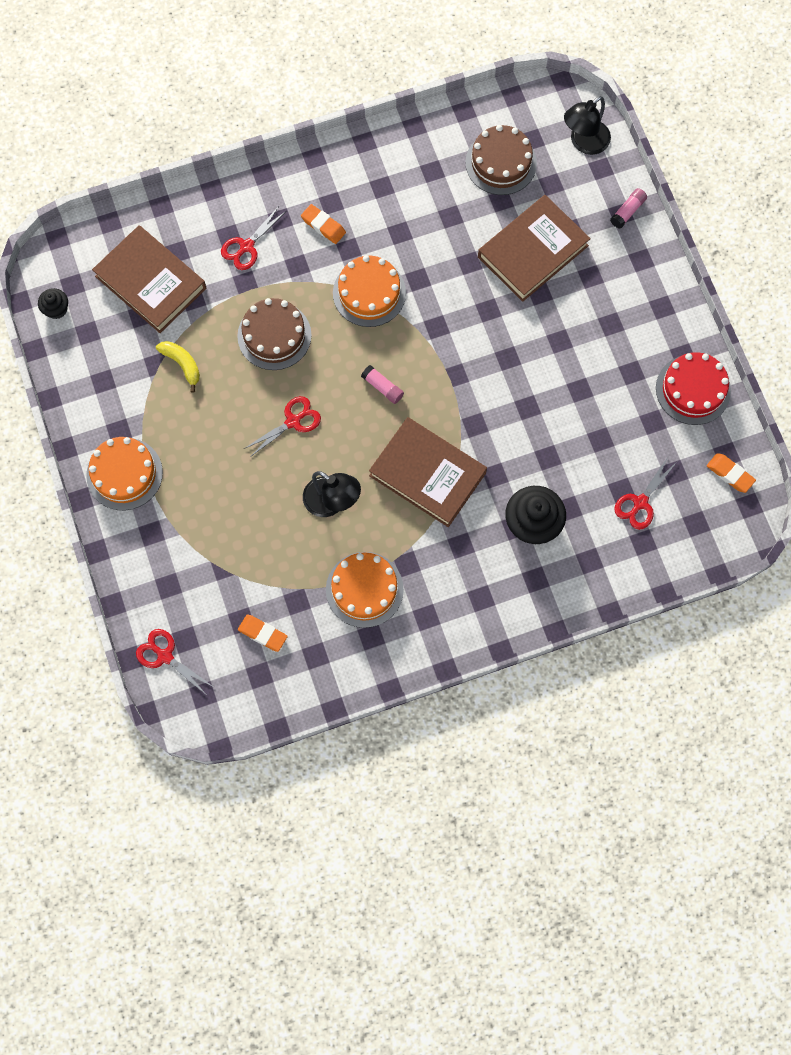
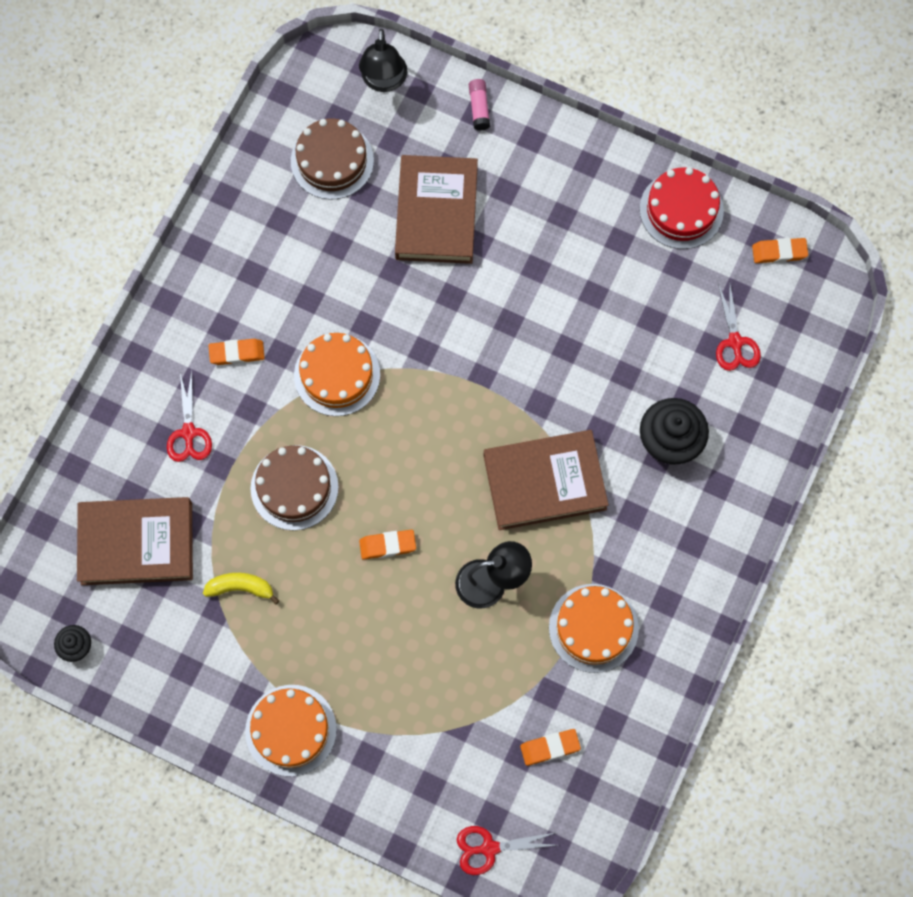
camera: 45 degrees left, 0 degrees up
(293, 421) = (387, 545): red scissors -> orange eraser
(382, 387) = (432, 445): pink glue stick -> none

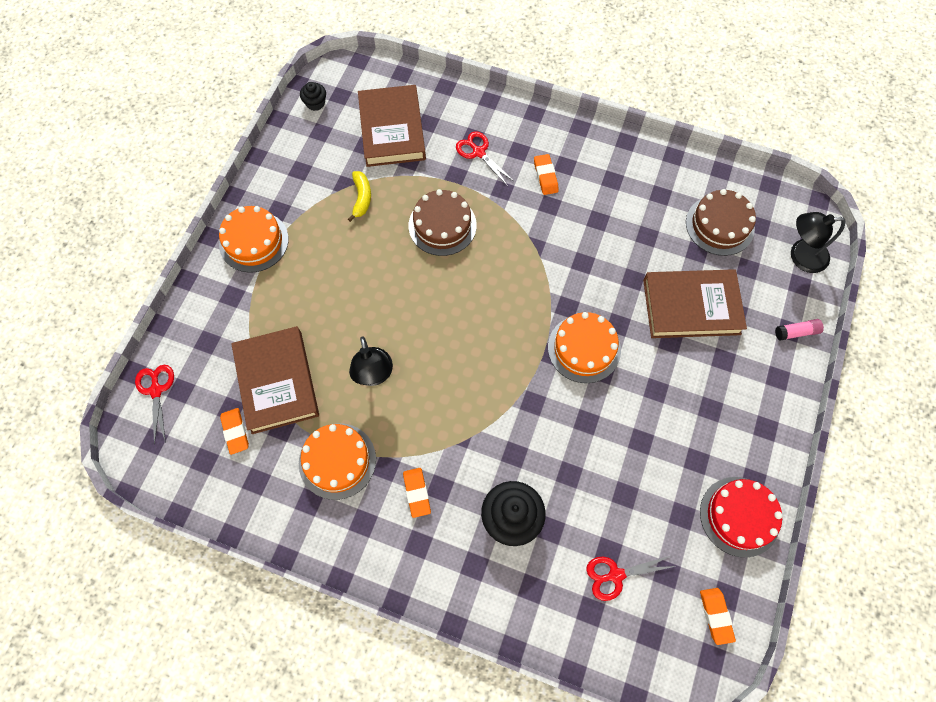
camera: 85 degrees right, 5 degrees down
(189, 433) = (478, 152): red scissors -> red scissors turned 60 degrees clockwise
(337, 375) = (537, 246): orange cake -> orange cake (584, 348)
(387, 545) = (400, 295): orange eraser -> orange eraser (417, 493)
(544, 482) = (463, 411): brown book -> brown book (277, 382)

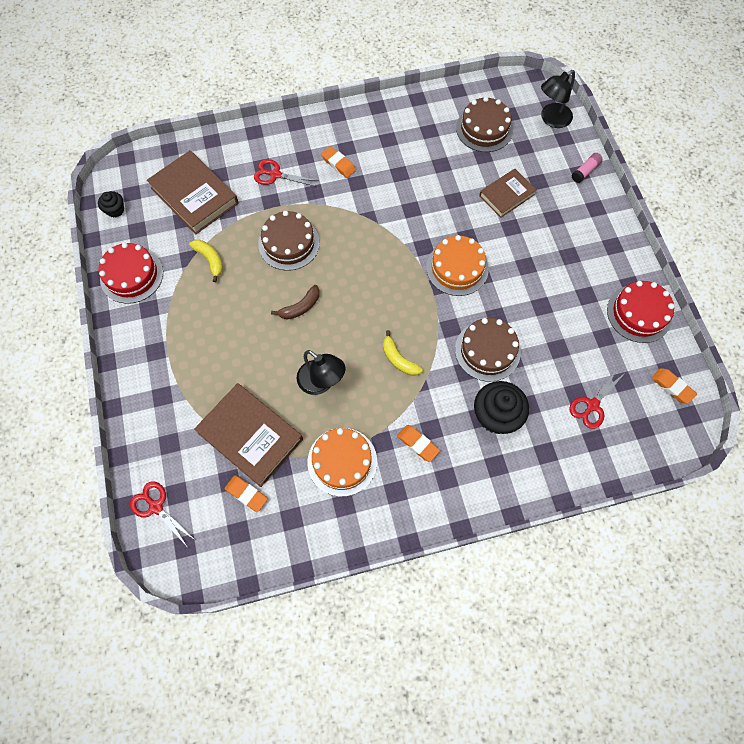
camera: 35 degrees left, 0 degrees up
(254, 241) = (147, 344): orange cake -> none
(286, 171) = (131, 275): none -> red cake
(408, 292) = (300, 307): none -> brown banana
(460, 400) = (399, 359): none -> yellow banana
(551, 449) = (487, 350): none -> brown cake
(691, 306) = (506, 195): brown book -> brown book, size x0.61

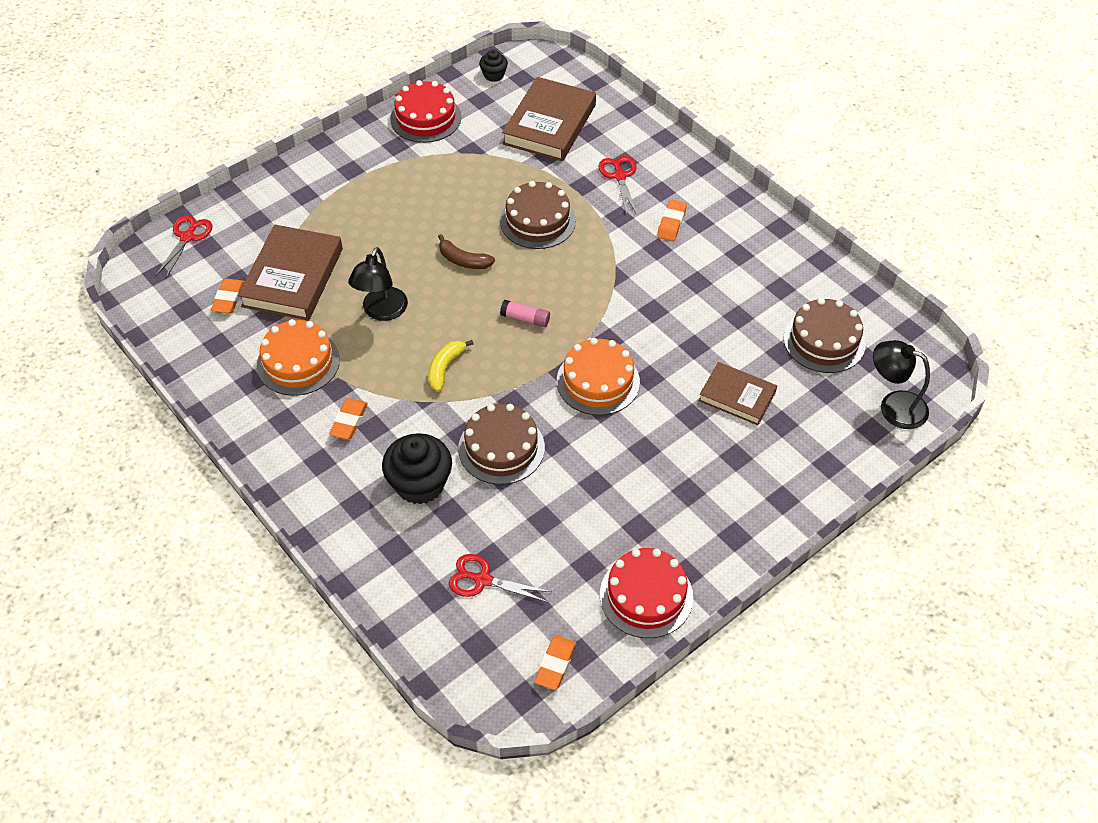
camera: 65 degrees right, 15 degrees down
(210, 260) = (478, 167): yellow banana -> none
(585, 171) = (834, 469): pink glue stick -> pink glue stick (525, 318)

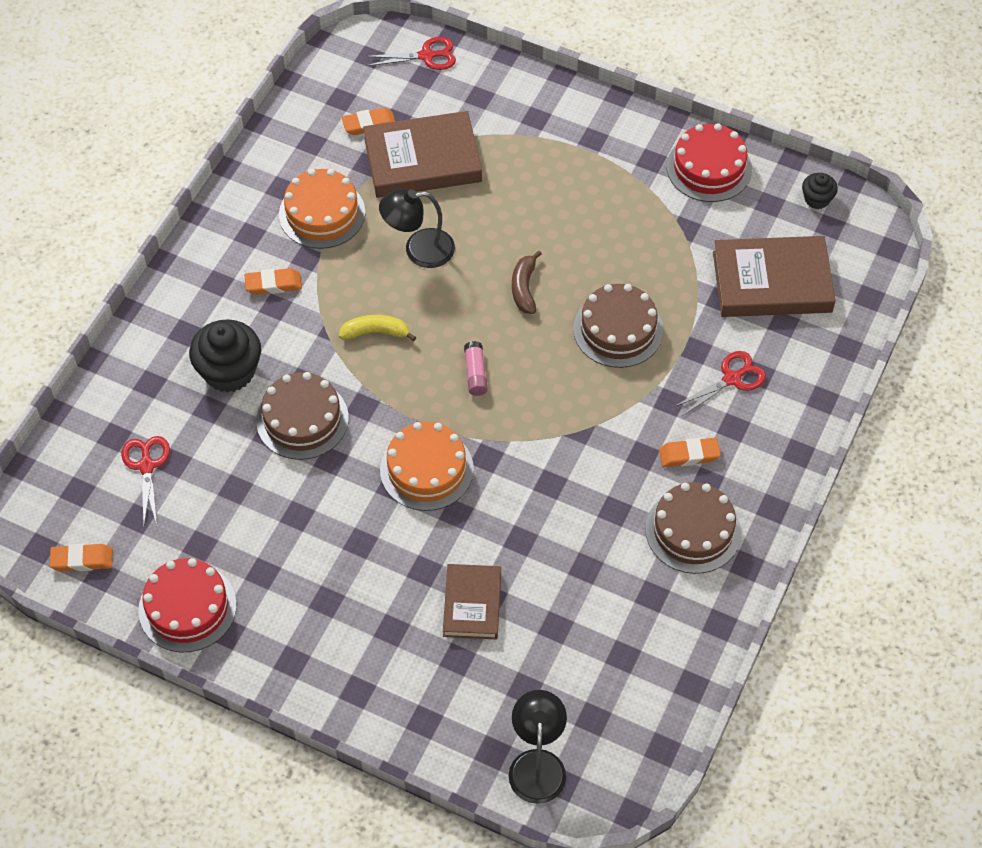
camera: 65 degrees right, 5 degrees up
(824, 340) = (596, 664): brown cake -> brown cake (693, 530)

